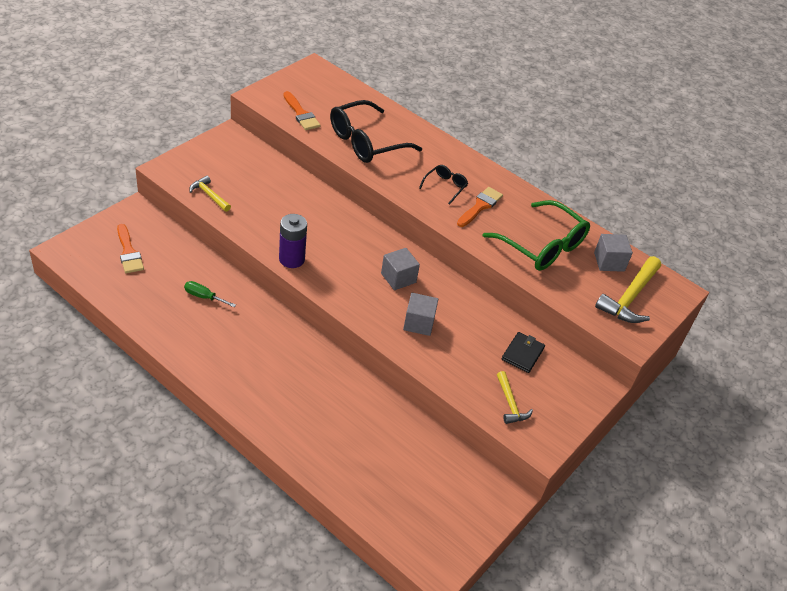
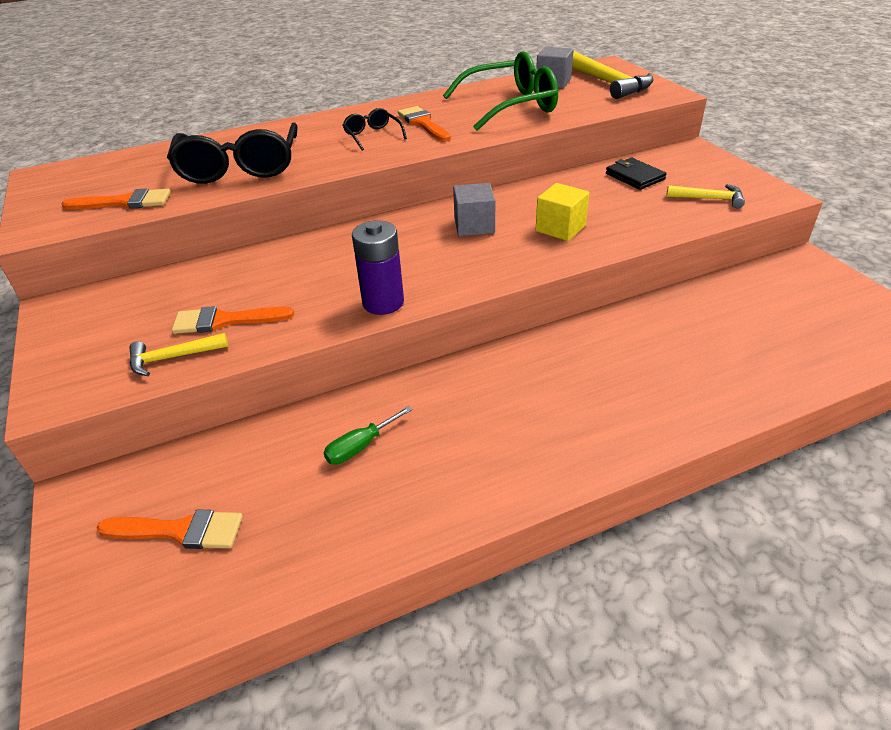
camera: 55 degrees left, 5 degrees down
(246, 201) = (225, 321): none -> orange brush
(418, 323) = (560, 228): grey cube -> yellow cube

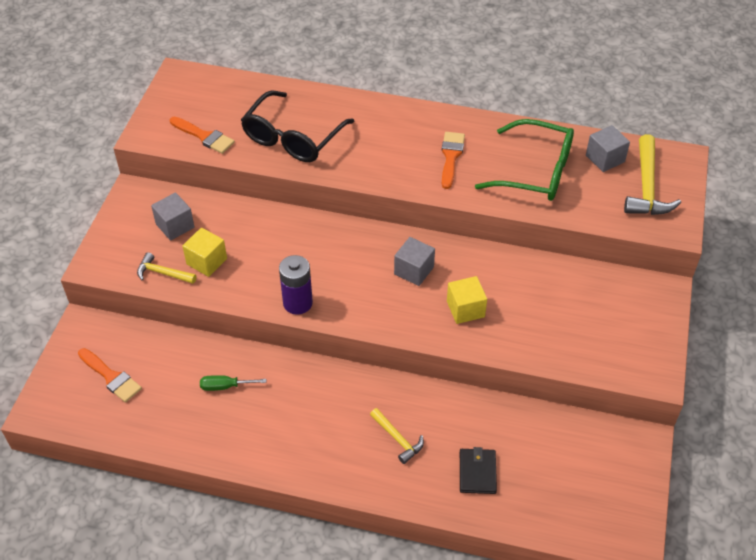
camera: 35 degrees right, 10 degrees up
(147, 310) = (175, 226): none -> grey cube
(225, 321) = (206, 261): orange brush -> yellow cube
(372, 135) = (403, 151): black glasses -> none
(634, 176) = (579, 291): black wallet -> black wallet (477, 472)
(709, 199) = (601, 348): yellow hammer -> yellow hammer (397, 439)

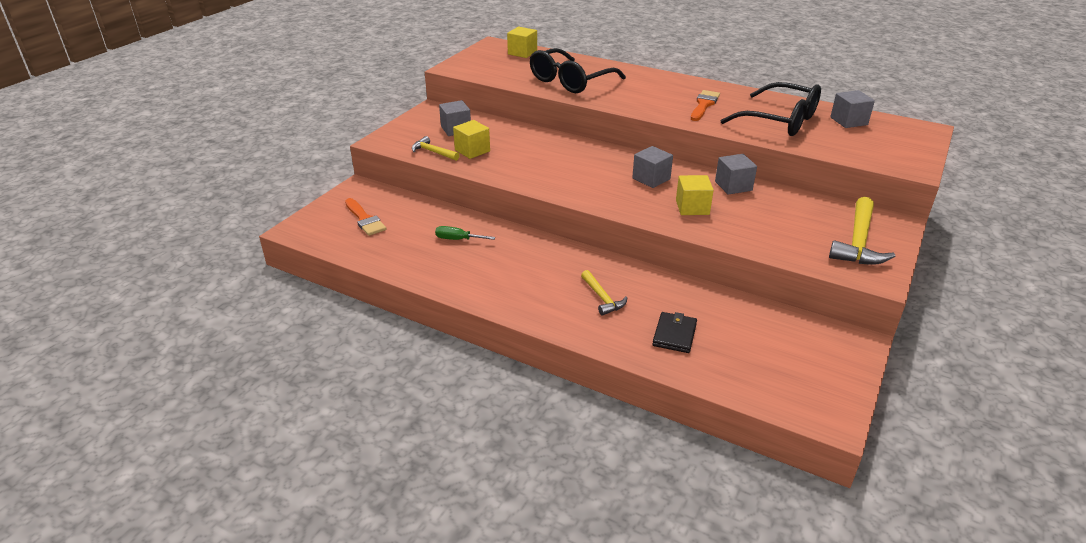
camera: 15 degrees right, 15 degrees down
(204, 136) = (498, 73): orange brush -> none
(219, 88) = (522, 53): none -> yellow cube
(297, 303) = (539, 183): purple battery -> none
(500, 265) = (733, 186): none -> grey cube
(536, 172) = (780, 121): green glasses -> black glasses
(647, 187) = (887, 141): yellow hammer -> yellow hammer (858, 242)

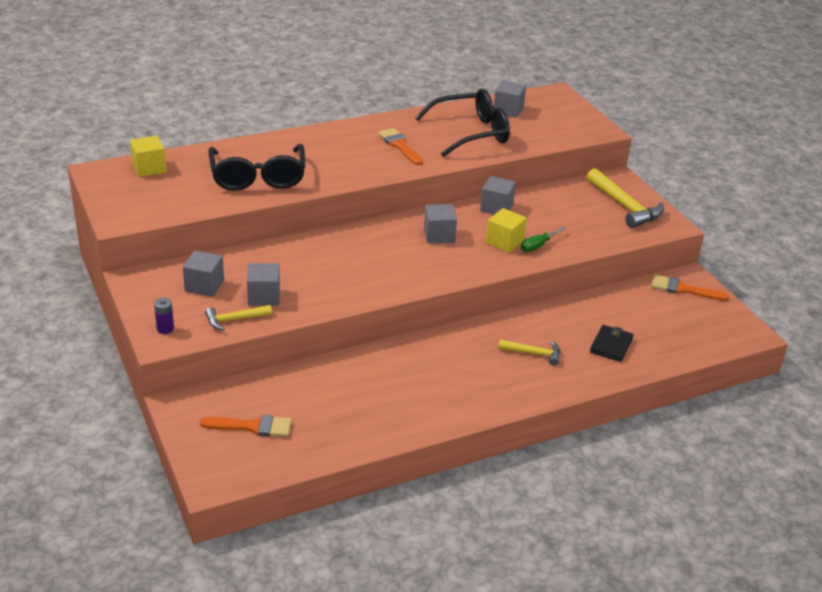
camera: 55 degrees left, 0 degrees up
(394, 137) = (165, 329): none -> purple battery
(458, 239) = (361, 386): green screwdriver -> green screwdriver (538, 246)
(472, 150) = (264, 296): yellow cube -> grey cube
(674, 334) = (611, 345): black wallet -> black wallet turned 60 degrees clockwise
(830, 344) = (683, 289): none -> orange brush

